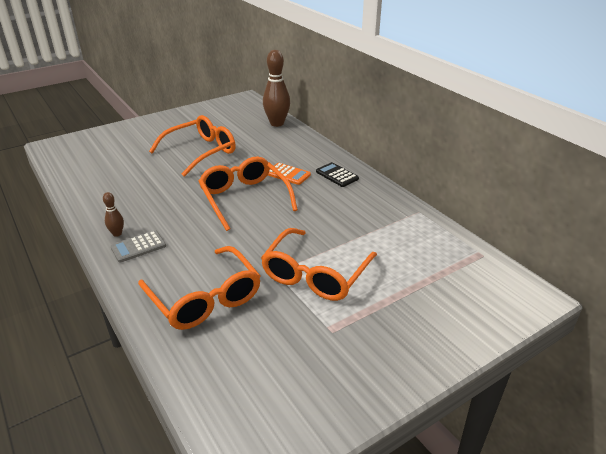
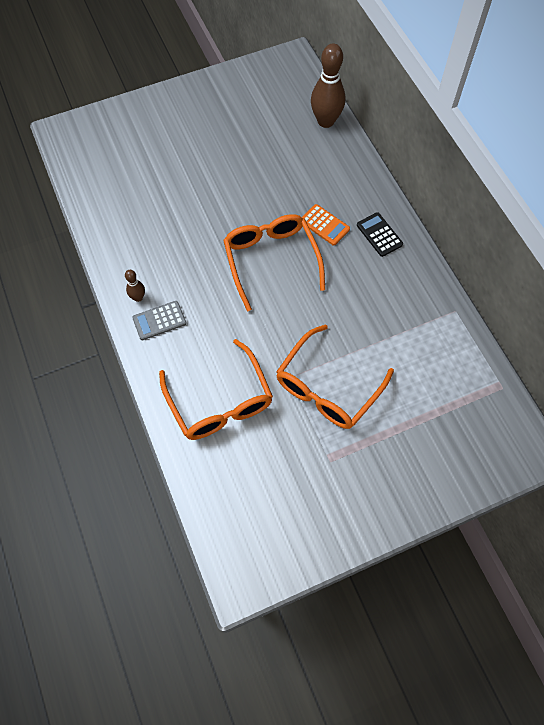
camera: 10 degrees right, 30 degrees up
(200, 152) = (229, 168): orange glasses -> none

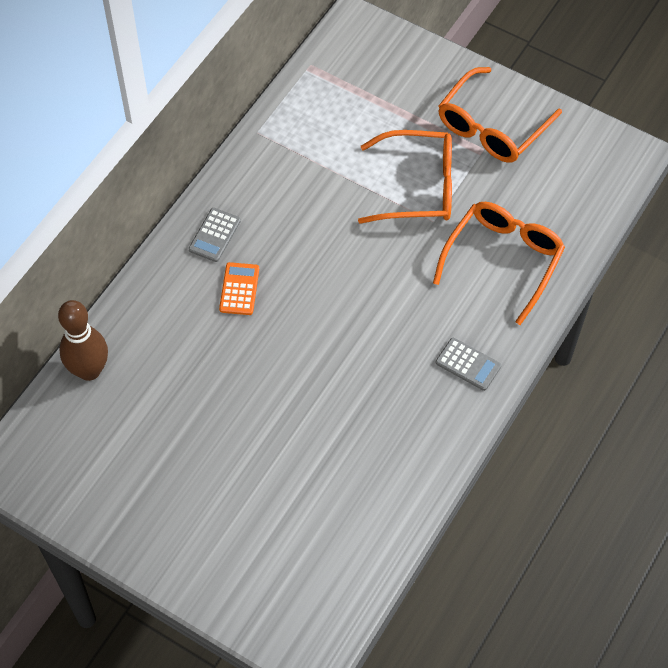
camera: 125 degrees left, 5 degrees down
(138, 297) = (459, 401): brown bowling pin -> none
(271, 260) = (320, 311): orange glasses -> orange glasses (492, 127)
(379, 235) = (214, 235): black calculator -> grey calculator

